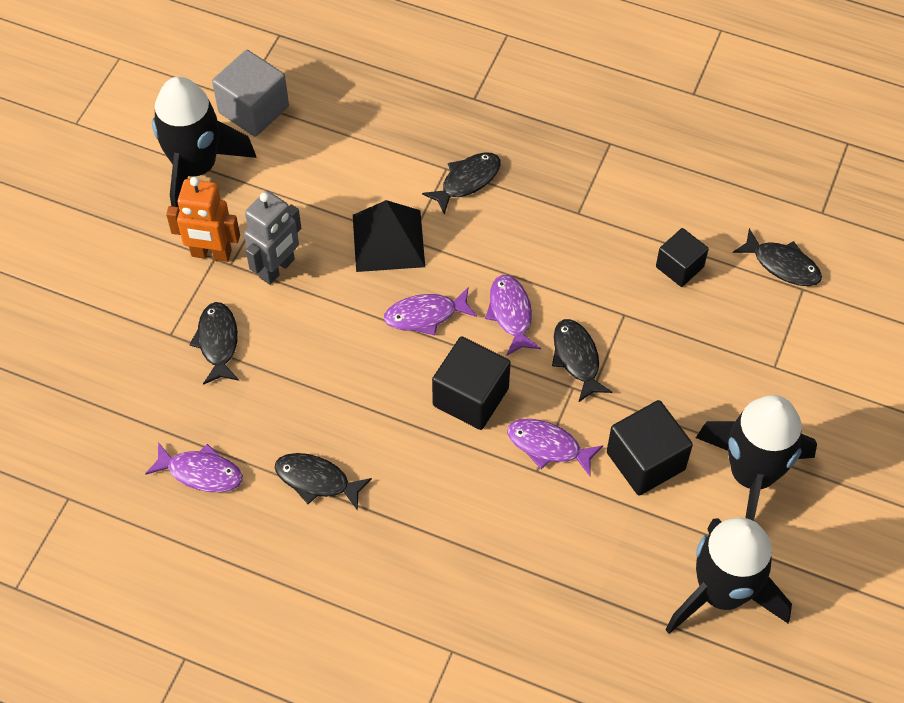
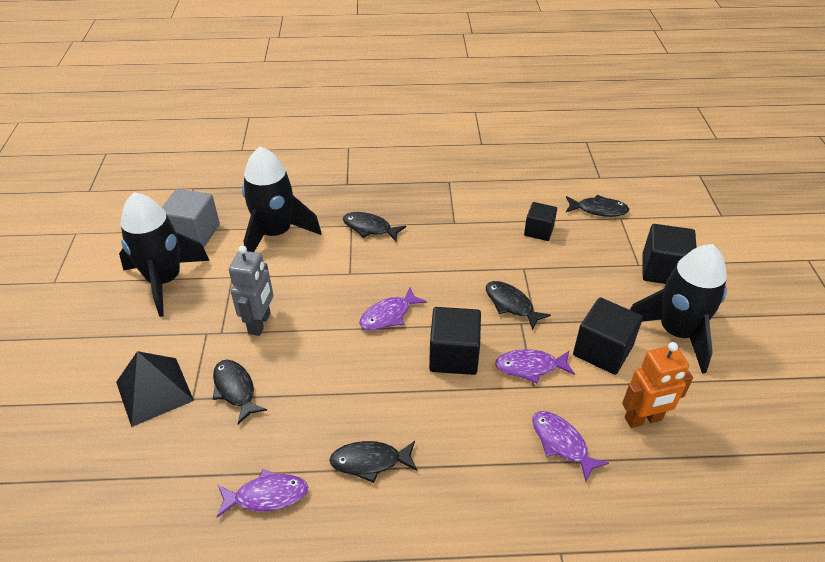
camera: 25 degrees left, 15 degrees down
(211, 254) = (202, 331): orange robot -> orange robot (643, 419)
(388, 240) = (335, 279): black pyramid -> black pyramid (154, 391)
(467, 181) = (370, 228): black fish -> black fish turned 90 degrees counterclockwise
(511, 313) = (448, 293): purple fish -> purple fish (561, 443)
(721, 593) = (719, 417): black rocket -> black rocket (275, 234)
(801, 387) = (663, 270): none -> black cube

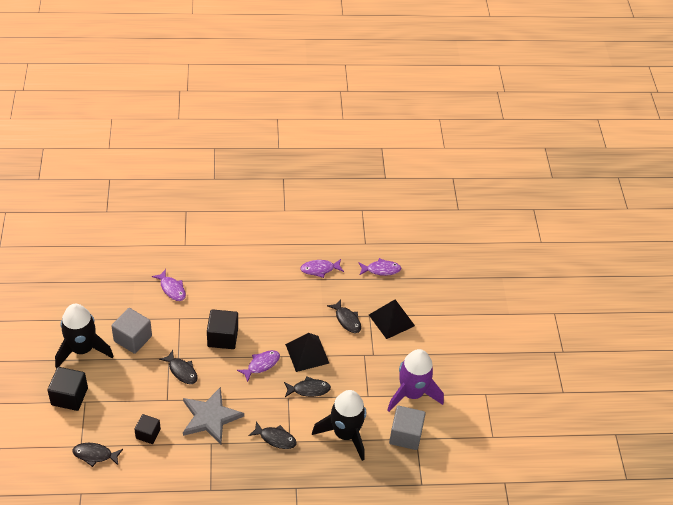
camera: 175 degrees right, 5 degrees up
(165, 280) = (412, 393): black rocket -> purple rocket
(260, 323) = (341, 360): grey robot -> none
(314, 333) = (307, 353): none -> black pyramid
(370, 462) = (271, 282): black fish -> black fish (309, 389)
(459, 249) = (210, 417): none -> grey star
(530, 367) = (179, 329): purple fish -> purple fish (381, 270)
(602, 350) = (133, 338): black cube -> grey cube
(643, 419) = (124, 299): orange robot -> none

